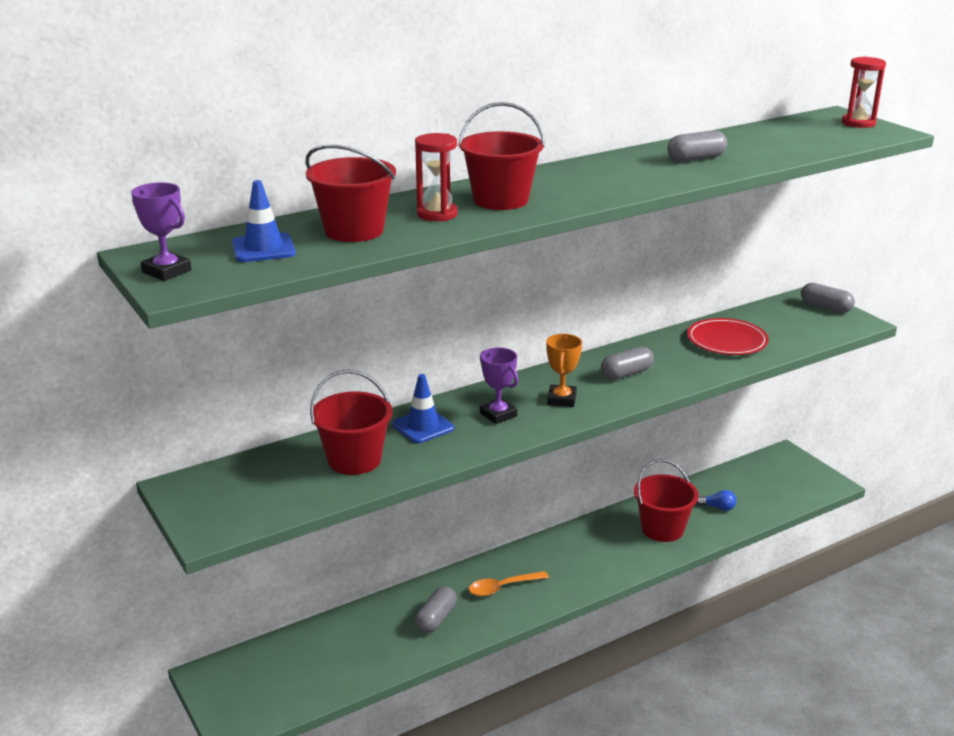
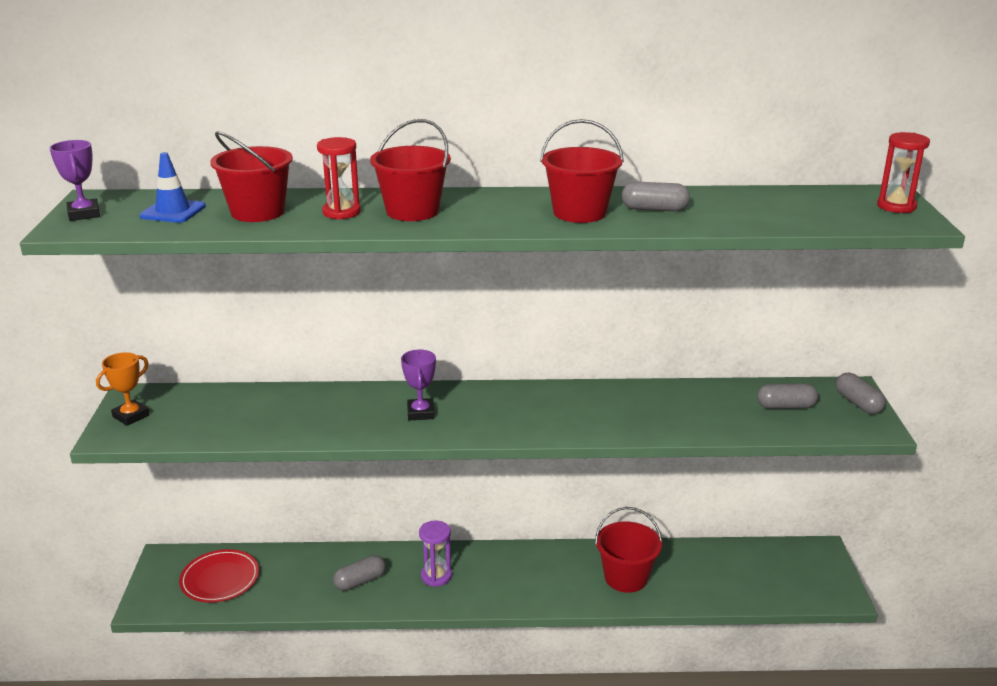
camera: 30 degrees right, 0 degrees up
(354, 460) = (269, 415): red bucket -> red bucket (579, 213)
(423, 426) = (351, 404): blue traffic cone -> none
(502, 588) = (436, 576): orange spoon -> purple hourglass
(561, 399) = (489, 416): orange trophy -> orange trophy (131, 416)
(626, 374) = (574, 410): grey capsule -> grey capsule (785, 406)
(718, 507) = (699, 577): blue light bulb -> none
(727, 341) = (710, 407): red plate -> red plate (220, 579)

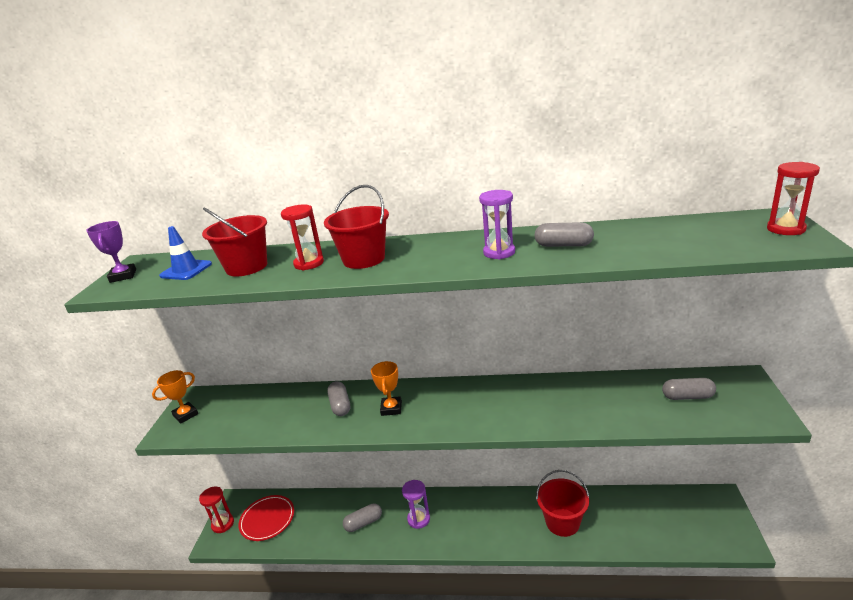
camera: 10 degrees right, 0 degrees up
(154, 585) = (223, 524): none -> red hourglass
(420, 413) = (391, 408): purple trophy -> orange trophy
(579, 213) = (499, 252): red bucket -> purple hourglass
(858, 403) = (751, 392): grey capsule -> grey capsule (340, 405)

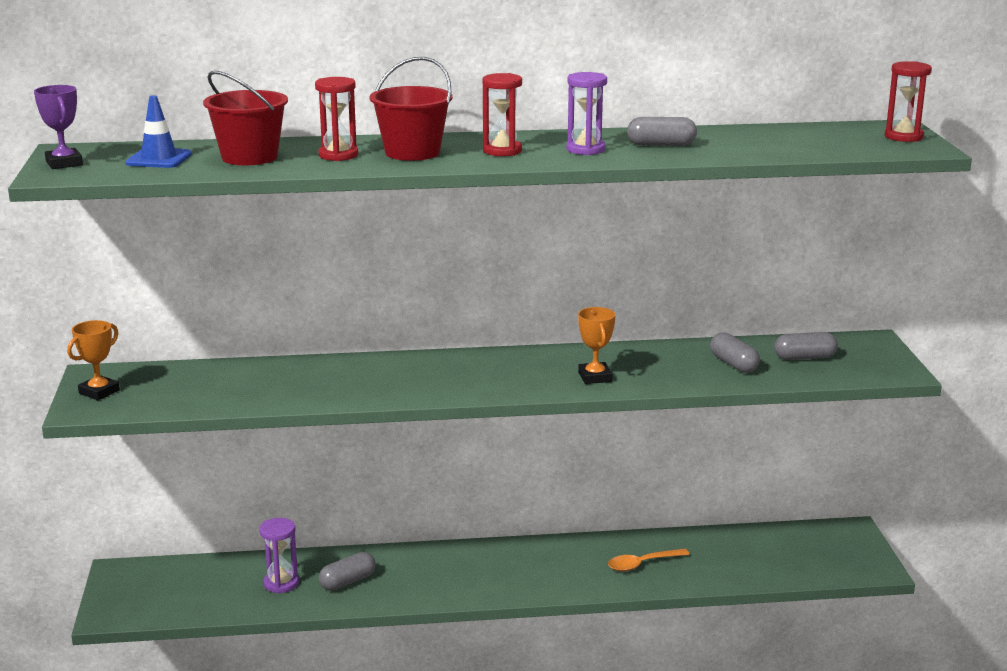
camera: 15 degrees left, 5 degrees down
(223, 524) = (113, 596): red hourglass -> red hourglass (502, 151)
(267, 519) = (187, 587): red plate -> none
(340, 405) = (340, 376): grey capsule -> grey capsule (733, 364)
(391, 408) = (418, 377): orange trophy -> orange trophy (595, 377)
(418, 519) = (432, 573): purple hourglass -> purple hourglass (281, 583)
(562, 522) = (642, 564): red bucket -> orange spoon

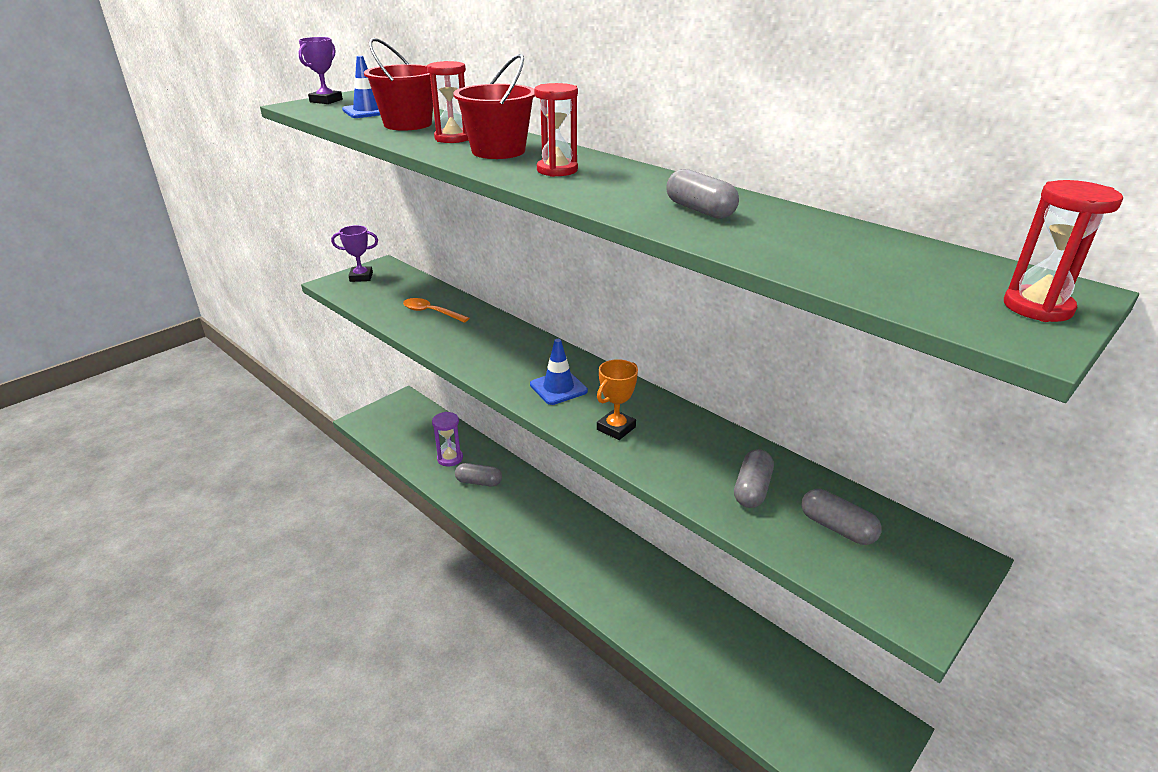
camera: 50 degrees right, 10 degrees up
(99, 392) = (361, 277): orange trophy -> purple trophy
(502, 376) = (558, 388): none -> blue traffic cone
(585, 149) = (621, 191): purple hourglass -> none
(642, 564) = (659, 610): orange spoon -> orange spoon (431, 312)

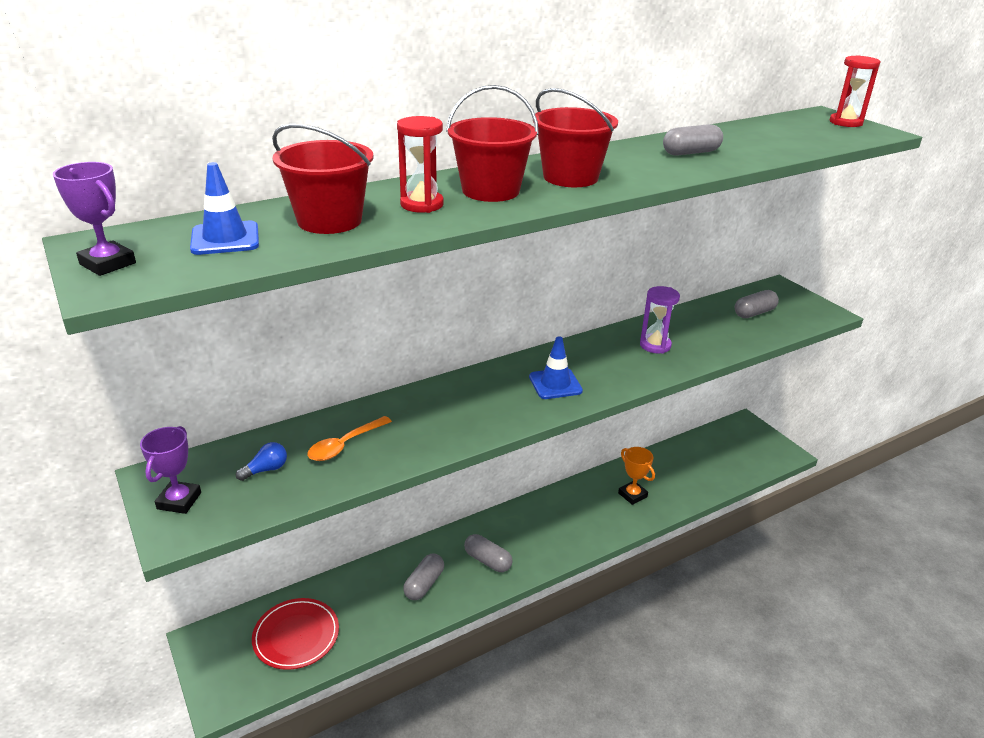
camera: 75 degrees left, 0 degrees up
(396, 293) = (266, 470): none -> blue light bulb
(415, 434) = (296, 636): none -> red plate
(450, 458) = (367, 605): purple hourglass -> purple hourglass (655, 345)
(557, 170) = (570, 177): red hourglass -> red bucket
(616, 428) = (628, 367): orange trophy -> orange trophy (632, 495)
(752, 489) = (714, 330): grey capsule -> grey capsule (487, 560)

